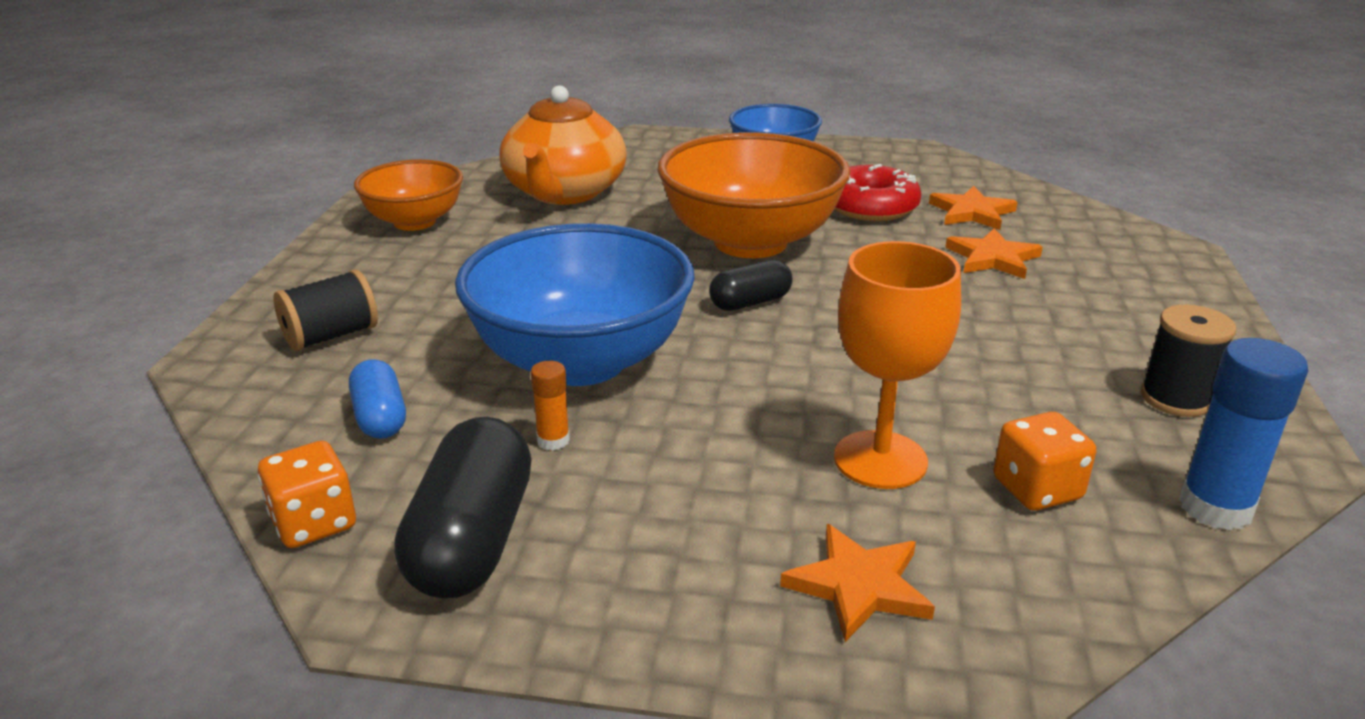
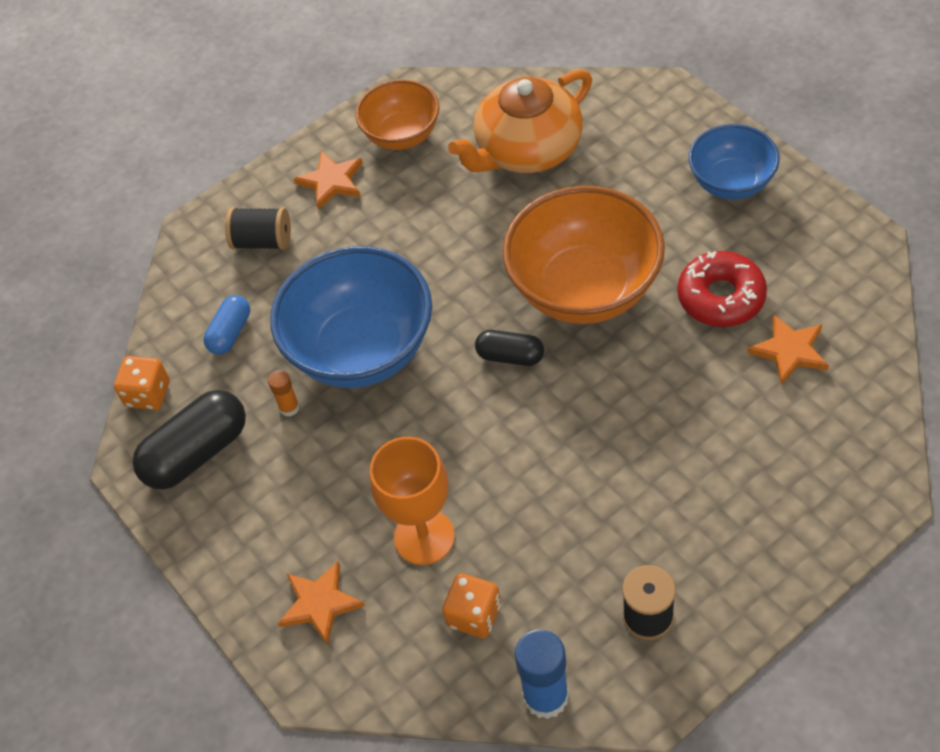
camera: 50 degrees right, 25 degrees up
(993, 258) = (728, 413): orange star -> orange star (331, 181)

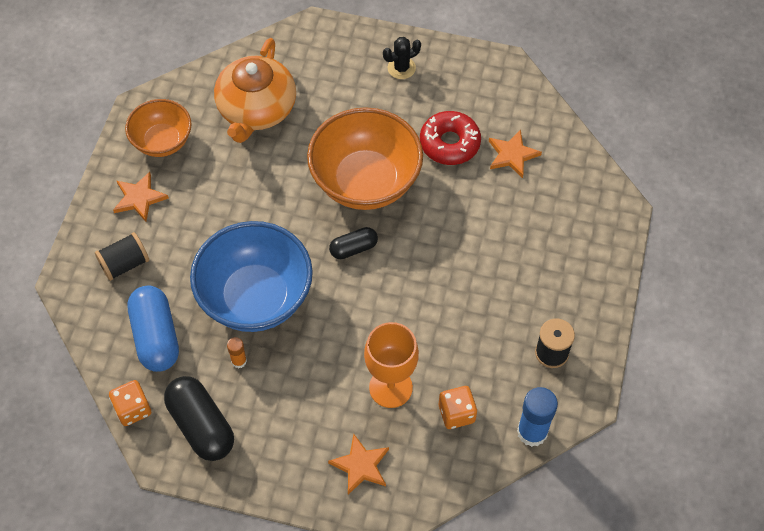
camera: 45 degrees left, 5 degrees up
(197, 453) = (201, 426): black capsule -> black capsule turned 45 degrees counterclockwise
(230, 333) = (156, 337): blue capsule -> blue capsule, size x1.75
(731, 183) = (401, 68): blue bowl -> black cactus

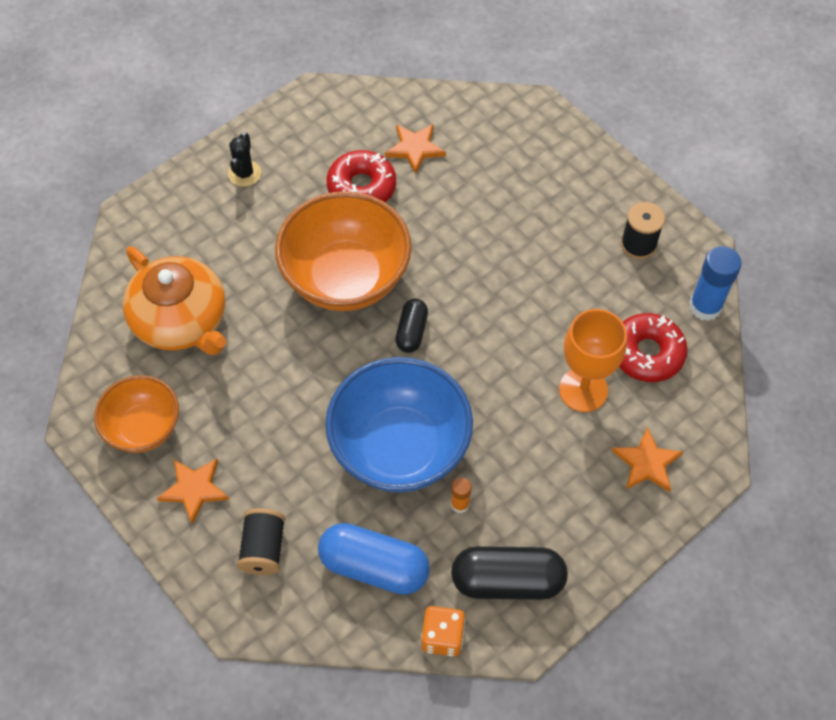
camera: 55 degrees left, 0 degrees up
(456, 413) = (647, 353): orange dice -> red donut

